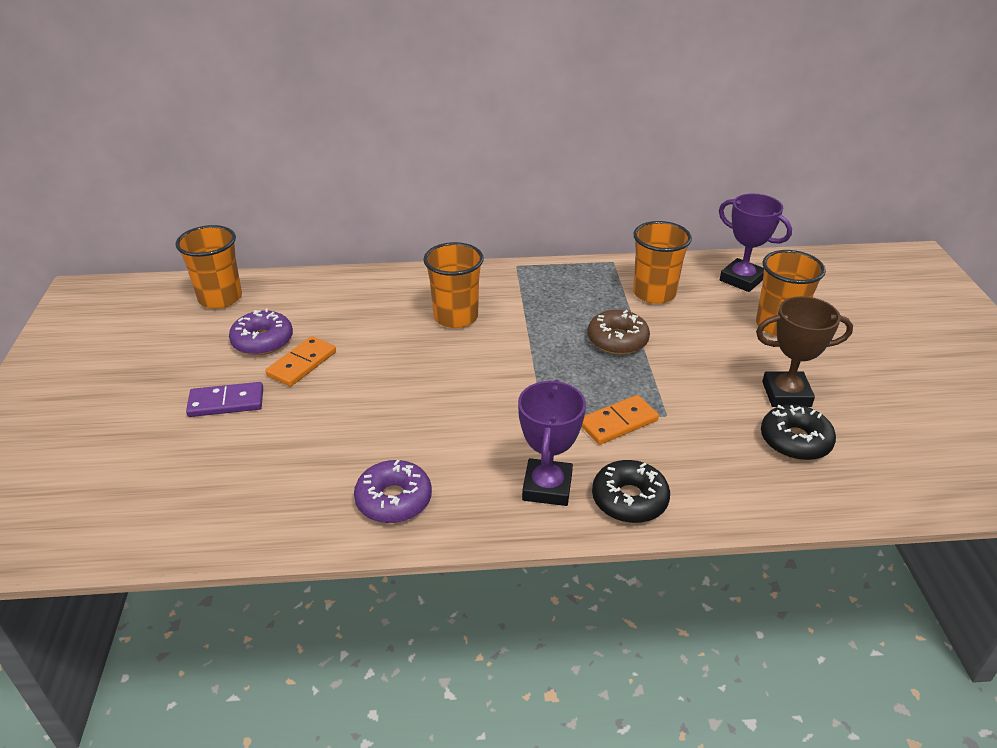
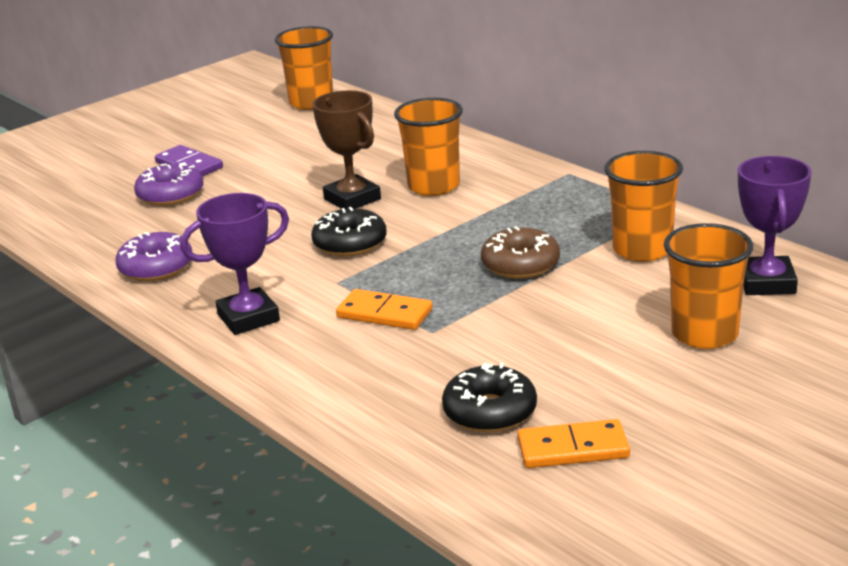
camera: 55 degrees right, 10 degrees down
(262, 341) = (280, 140): purple donut -> purple donut (170, 194)
(302, 364) = (272, 165): orange domino -> orange domino (573, 448)
(629, 499) = (278, 359): black donut -> black donut (350, 243)
(786, 394) = (570, 381): brown trophy -> brown trophy (352, 199)

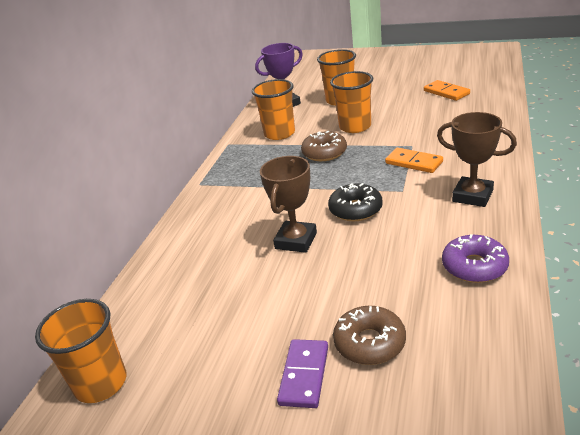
camera: 120 degrees left, 5 degrees up
(170, 194) = (369, 343): purple donut -> brown donut
(248, 318) = (472, 196): purple trophy -> brown trophy
(384, 314) = (414, 162): orange domino -> orange domino turned 45 degrees counterclockwise
(433, 186) = (251, 219): orange cup -> orange cup (355, 127)
(490, 411) = (448, 111): black donut -> none

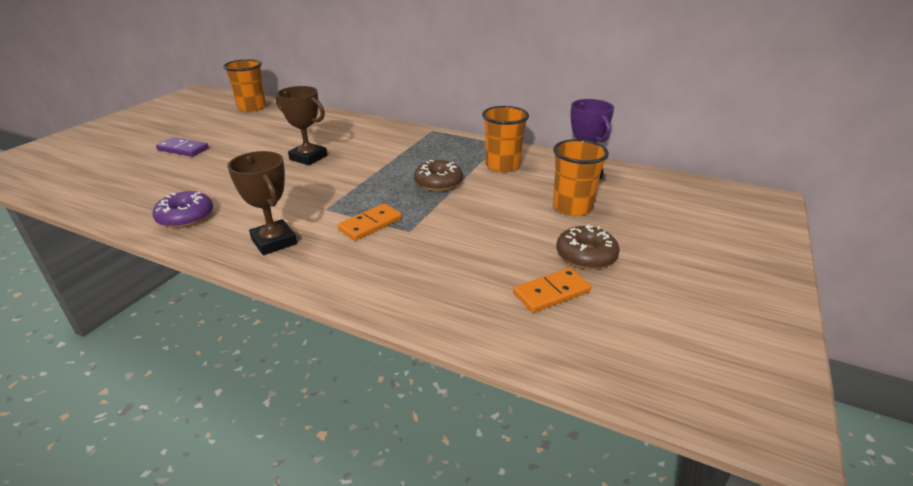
camera: 95 degrees right, 0 degrees up
(355, 127) = (486, 206): orange cup -> none
(355, 209) = (321, 183): black donut -> none
(369, 343) = (177, 168): brown donut -> brown donut (586, 255)
(472, 196) = (274, 241): brown trophy -> brown trophy turned 75 degrees counterclockwise

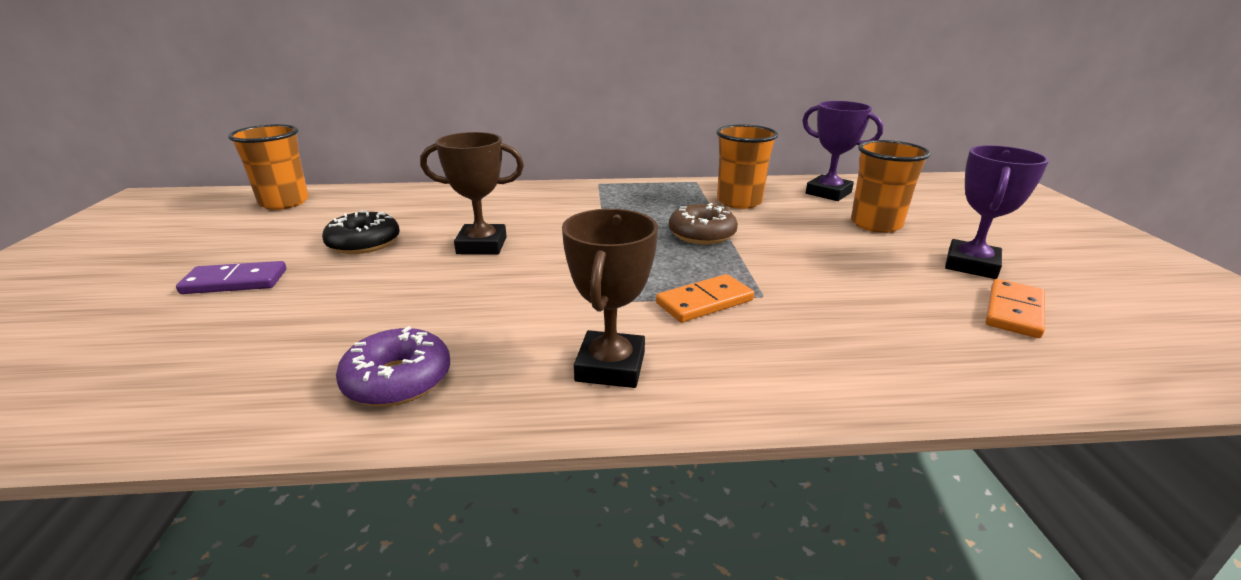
camera: 30 degrees left, 5 degrees down
(257, 141) = (364, 243): none -> black donut
(274, 241) = (610, 366): brown trophy -> brown trophy turned 75 degrees clockwise
(370, 224) = (704, 302): orange domino -> orange domino turned 45 degrees clockwise
(586, 255) = (971, 265): brown donut -> purple trophy

